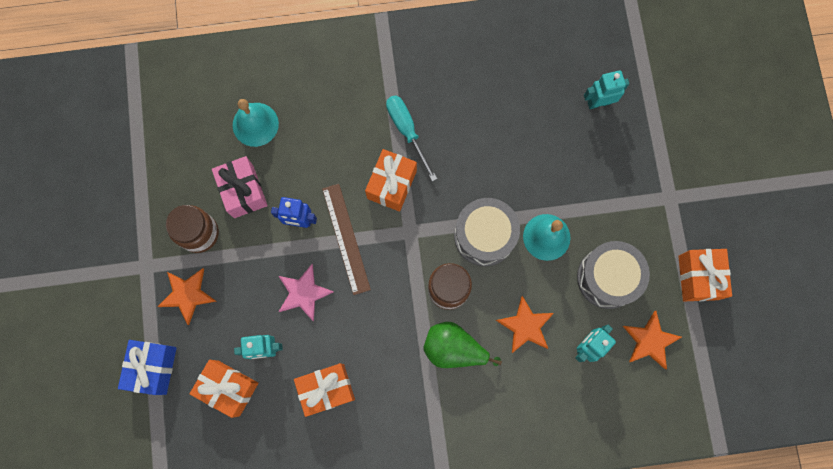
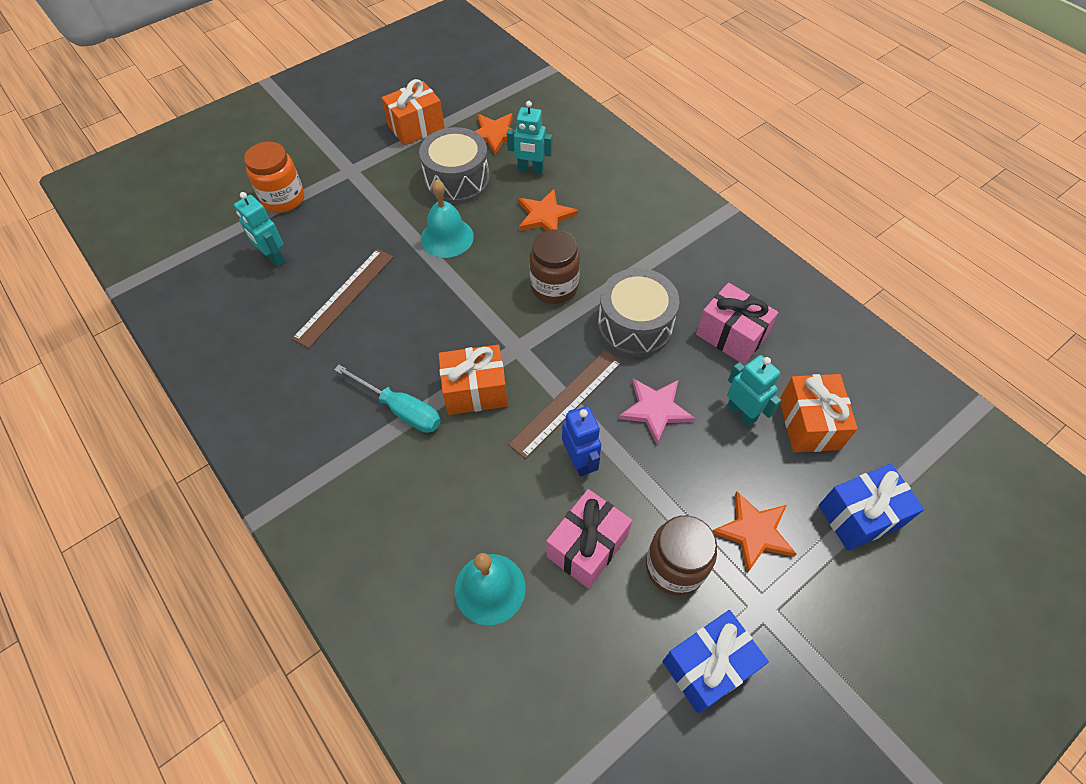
camera: 120 degrees left, 20 degrees down
(138, 214) = (708, 666): none -> blue gift
(327, 389) = (731, 335): orange gift -> pink gift
(407, 131) = (400, 409): turquoise screwdriver -> turquoise screwdriver turned 90 degrees counterclockwise
(454, 348) = (607, 256): green pear -> none
(484, 236) = (478, 284): grey drum -> grey drum (635, 326)
(528, 136) = (344, 296): none -> brown ruler
(663, 133) = (283, 199): none -> orange jar

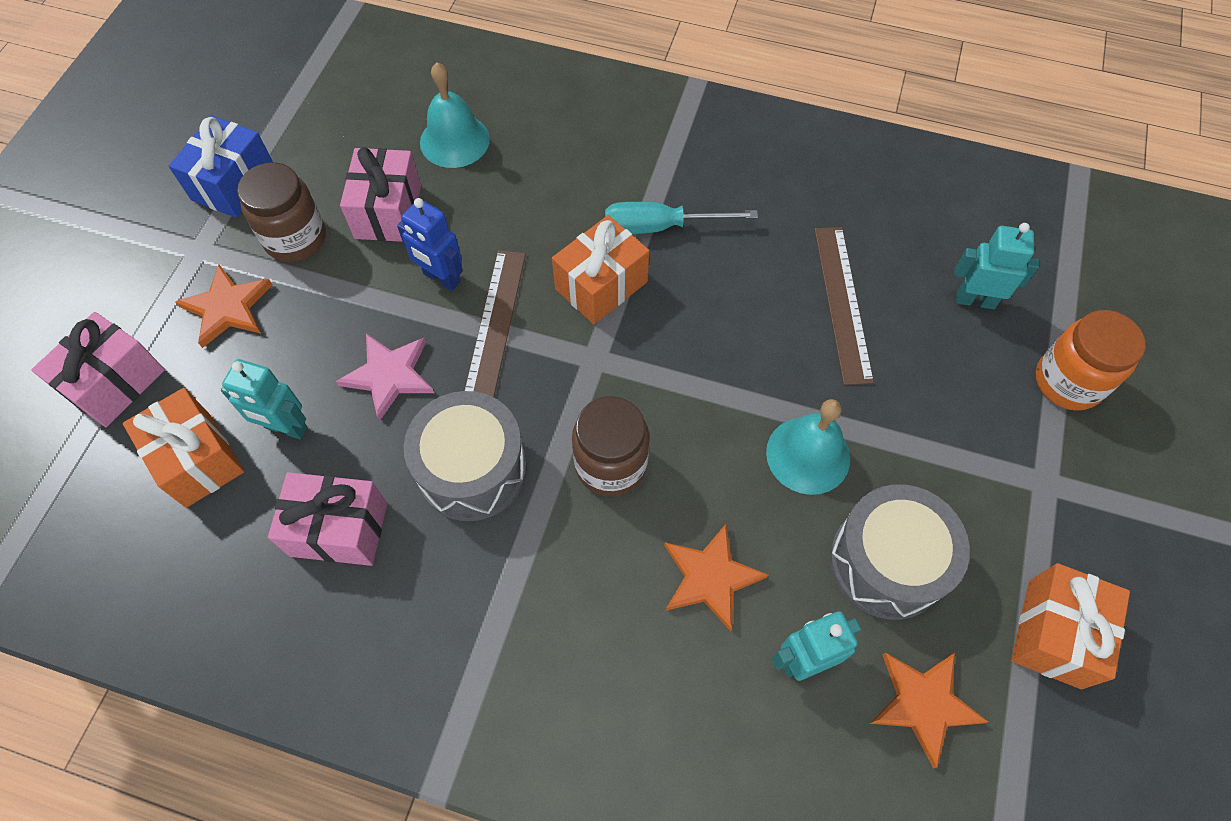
camera: 145 degrees right, 5 degrees up
(860, 516) = (115, 383): blue gift -> pink gift

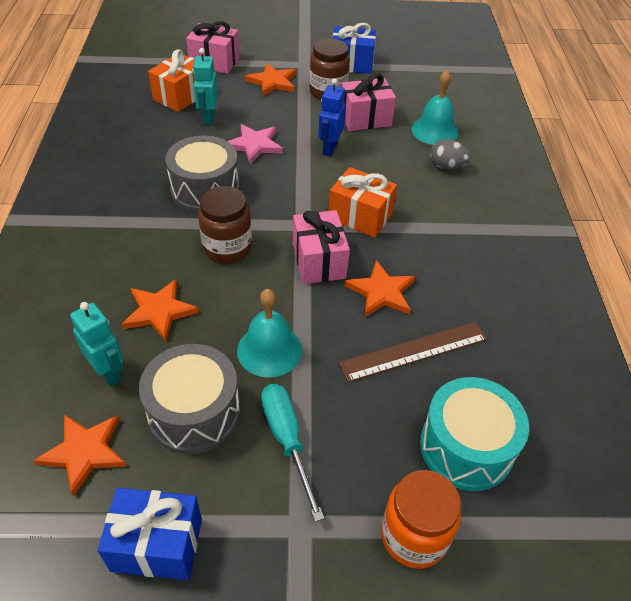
camera: 70 degrees right, 15 degrees down
(339, 529) = (154, 150): pink gift -> pink gift (319, 261)
(494, 328) = (304, 177): brown ruler -> none
(537, 155) = (446, 167): none -> grey egg
(660, 227) = (425, 235): turquoise screwdriver -> turquoise screwdriver (287, 440)
(744, 305) = (381, 292): none -> orange star
(975, 300) = (466, 447): turquoise robot -> turquoise drum
(1054, 633) = (157, 544): orange gift -> blue gift

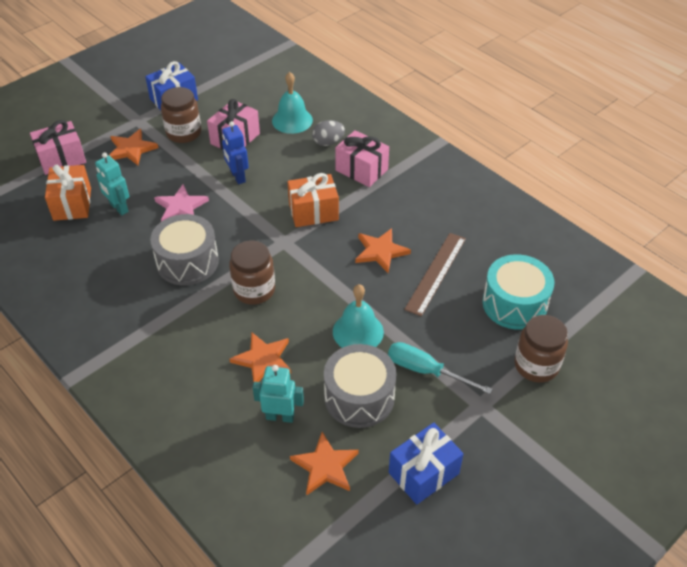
camera: 40 degrees left, 0 degrees up
(319, 261) = (322, 258): pink gift -> pink gift (361, 170)
(414, 536) = (536, 365): orange jar -> brown jar

